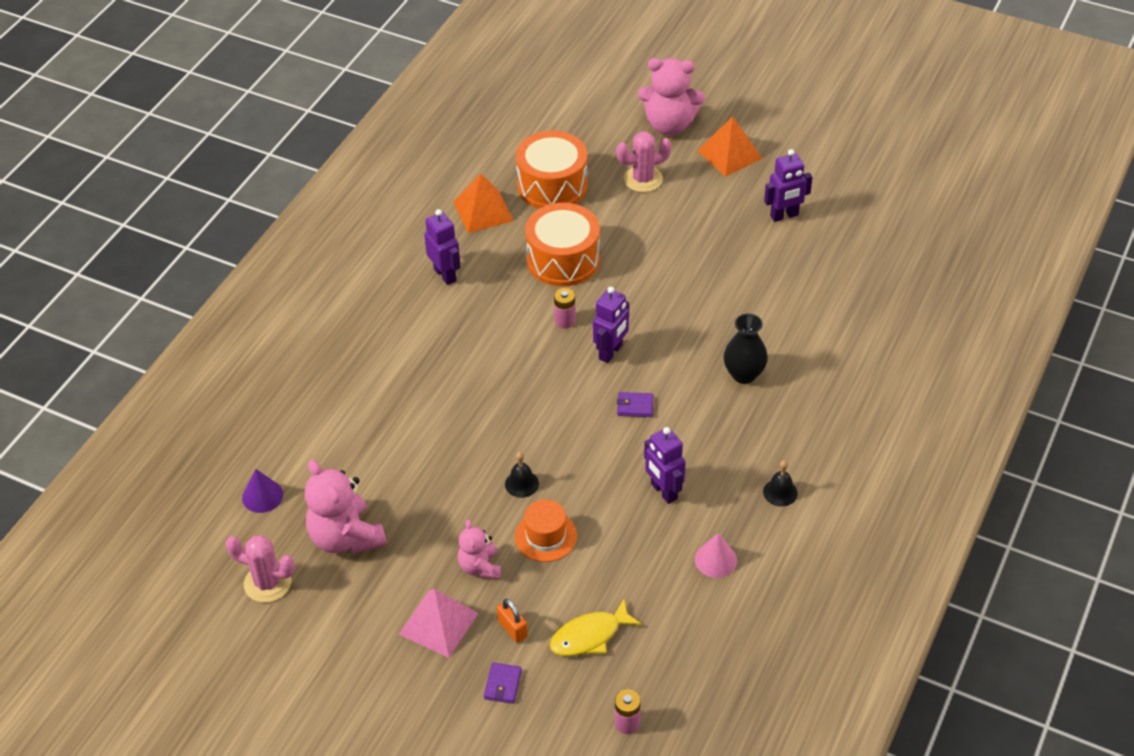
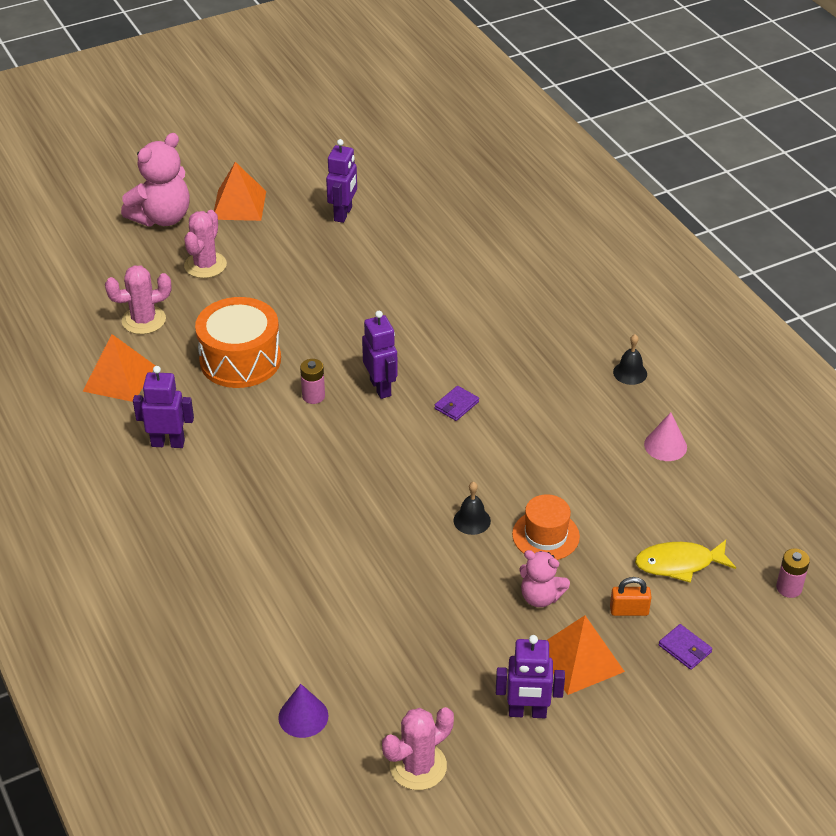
camera: 55 degrees left, 5 degrees down
(346, 537) = (417, 676): pink teddy bear -> none
(438, 623) = (580, 659): pink pyramid -> orange pyramid
(552, 185) = (144, 320): orange drum -> pink cactus
(590, 636) = (679, 564): yellow fish -> yellow fish turned 75 degrees clockwise
(663, 491) = (566, 437): purple robot -> purple robot (527, 712)
(743, 374) = (488, 326): black vase -> none

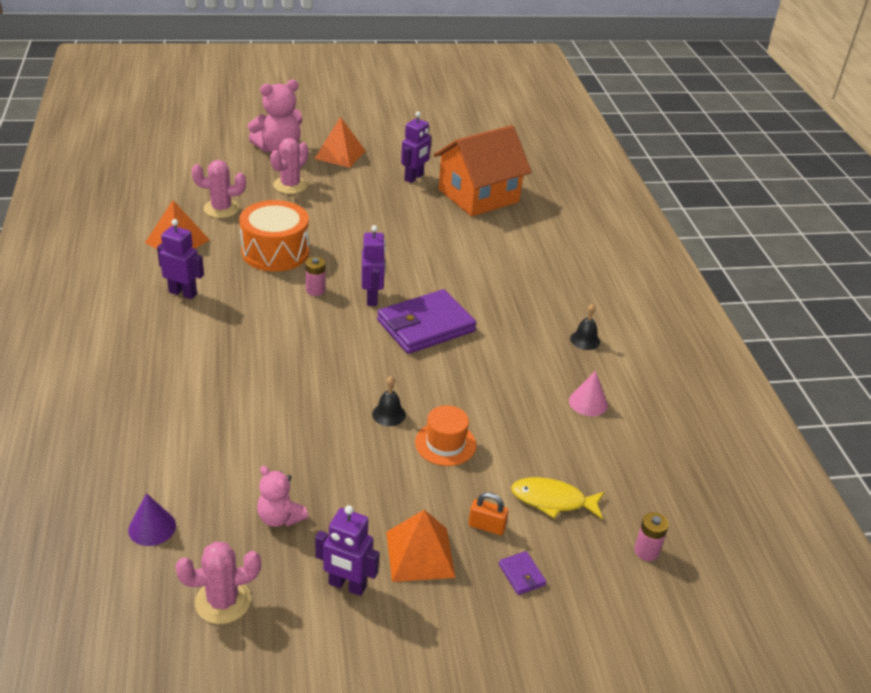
camera: 15 degrees right, 5 degrees down
(429, 219) = (478, 196): none -> orange house
(456, 405) = (426, 326): purple wallet -> purple wallet, size x2.50
(540, 597) = (413, 491): pink teddy bear -> pink teddy bear (280, 518)

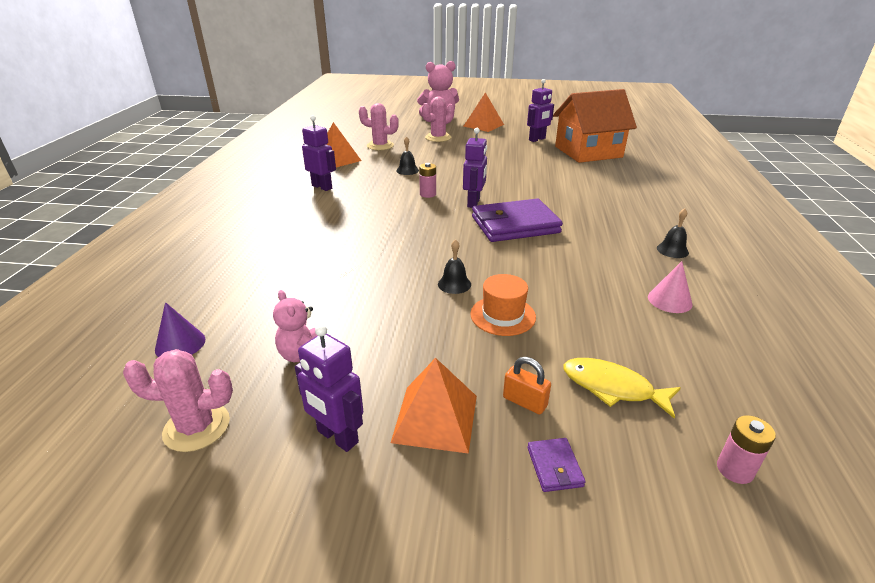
camera: 20 degrees right, 5 degrees down
(275, 252) = (407, 170): orange drum -> black bell

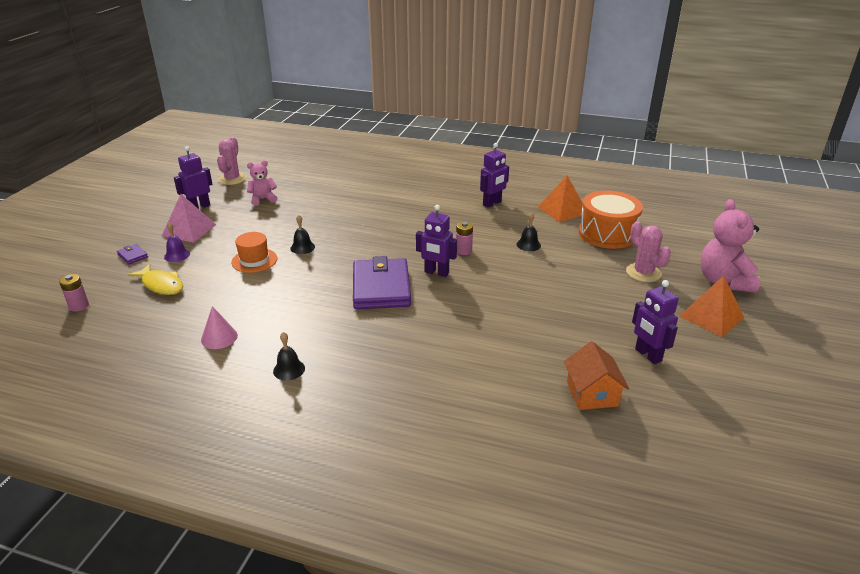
camera: 100 degrees right, 0 degrees up
(180, 344) = (295, 171): purple cone -> none
(380, 146) = (607, 234): pink cactus -> orange drum
(435, 418) = (189, 230): orange pyramid -> pink pyramid
(524, 402) = (177, 255): orange padlock -> purple bell
(554, 467) = (133, 256): purple wallet -> purple wallet turned 45 degrees clockwise
(588, 152) = (592, 394): orange house -> orange house, size x0.53
(612, 388) = (161, 285): yellow fish -> yellow fish turned 90 degrees clockwise

